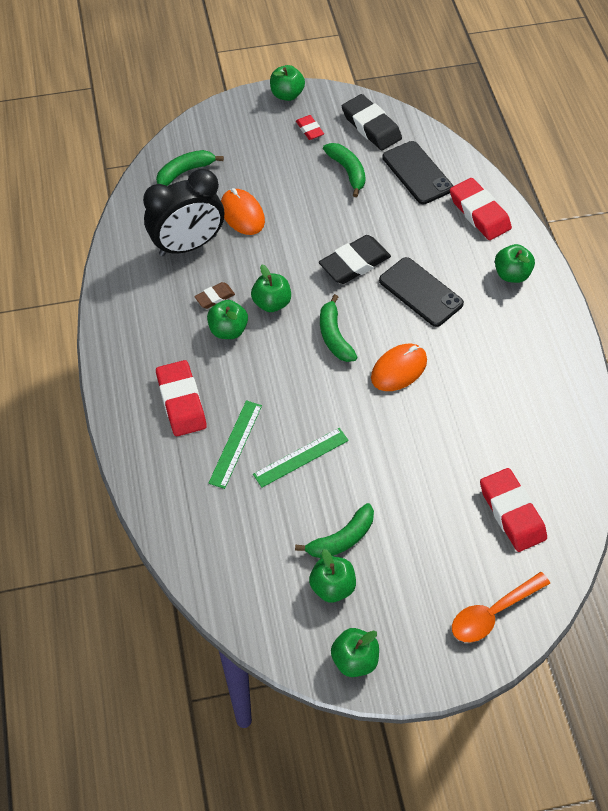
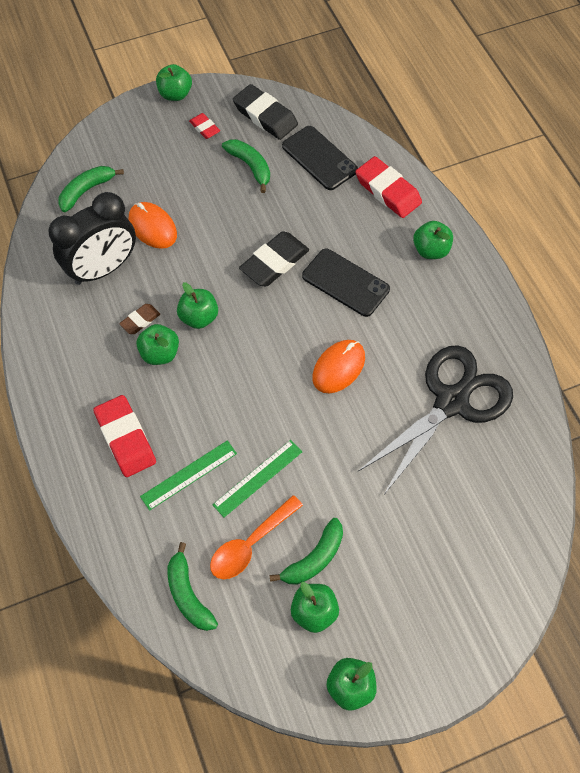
camera: 10 degrees left, 5 degrees up
(235, 443) = (189, 474): green ruler -> green ruler turned 45 degrees clockwise
(334, 336) = (268, 343): green banana -> green banana (188, 594)
(492, 613) = (478, 611): orange spoon -> orange spoon (250, 544)
(504, 418) = (451, 402): none -> black scissors
(511, 512) = (477, 500): red eraser -> none

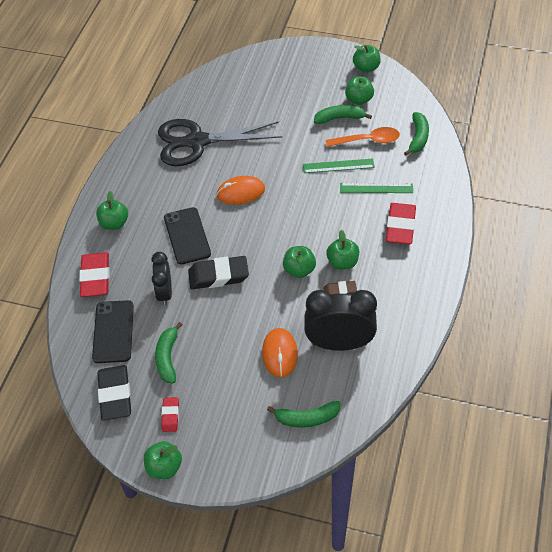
camera: 140 degrees left, 10 degrees down
(309, 216) = (164, 293): none -> black clock

